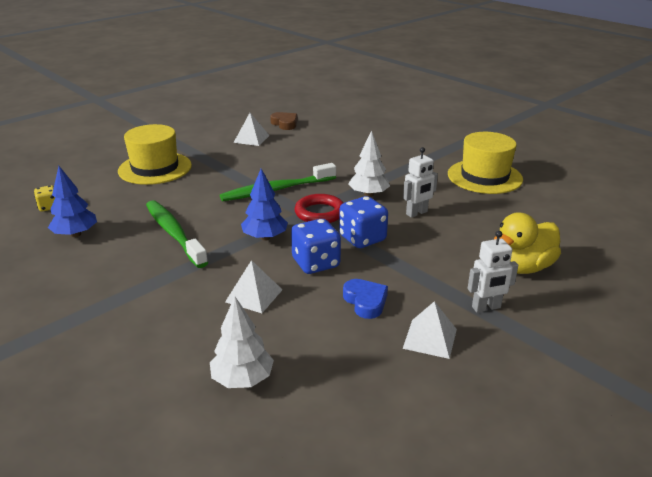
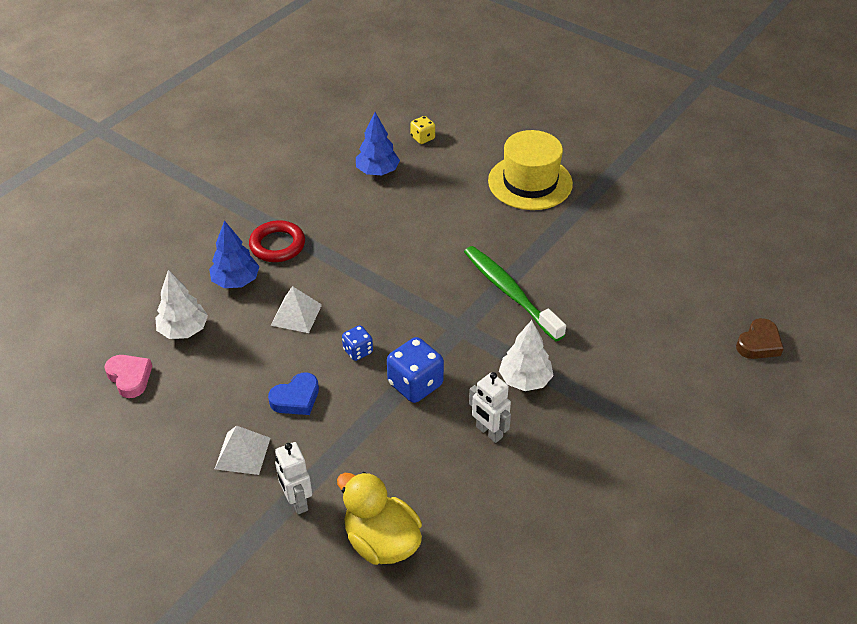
camera: 80 degrees right, 15 degrees up
(174, 234) = (393, 235): green toothbrush -> none
(251, 139) = (647, 242): white pyramid -> none
(265, 237) = (400, 303): blue tree -> blue tree (236, 281)
(285, 124) = (714, 265): brown heart -> brown heart (759, 343)
(306, 429) = (130, 378): none -> pink heart
(316, 263) = (358, 351): blue dice -> blue dice, size x0.56
(320, 213) = (464, 339): red ring -> red ring (277, 245)
(484, 177) = (623, 510): yellow hat -> none

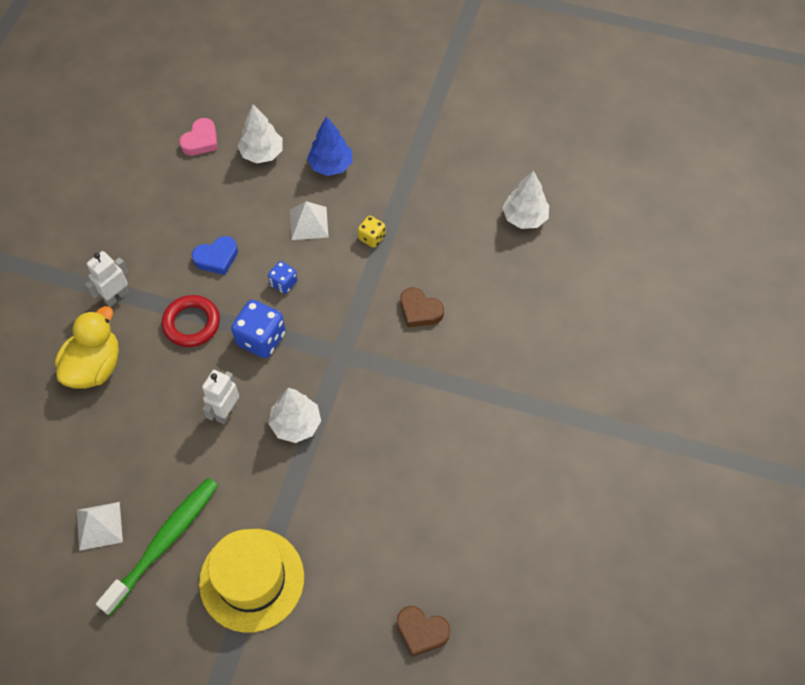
camera: 70 degrees right, 15 degrees up
(242, 453) = (151, 243): white pyramid -> white pyramid (99, 526)
(277, 245) = (387, 177): red ring -> red ring (191, 323)
(296, 398) = (216, 258): blue heart -> blue heart turned 60 degrees counterclockwise
(377, 171) = (524, 217): blue tree -> white tree
(422, 138) = (596, 238): yellow dice -> yellow dice (372, 238)
(440, 262) = (420, 311): none -> brown heart
(510, 293) = (402, 382): green toothbrush -> green toothbrush (163, 543)
(530, 182) = (574, 355): yellow hat -> yellow hat (252, 579)

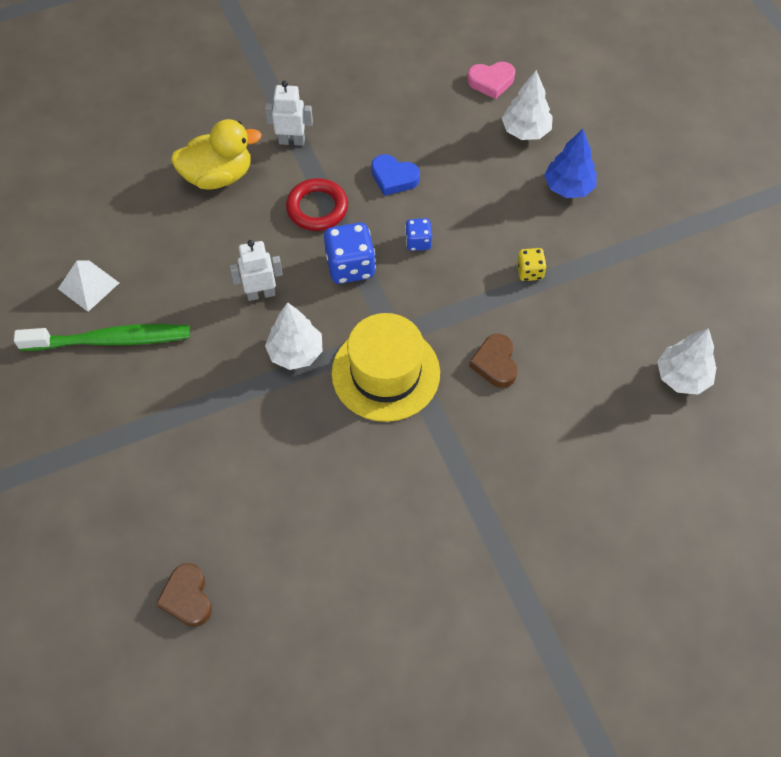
camera: 50 degrees right, 0 degrees up
(252, 579) = (129, 427): yellow hat -> yellow hat (385, 373)
(309, 223) = (494, 215): white pyramid -> none

